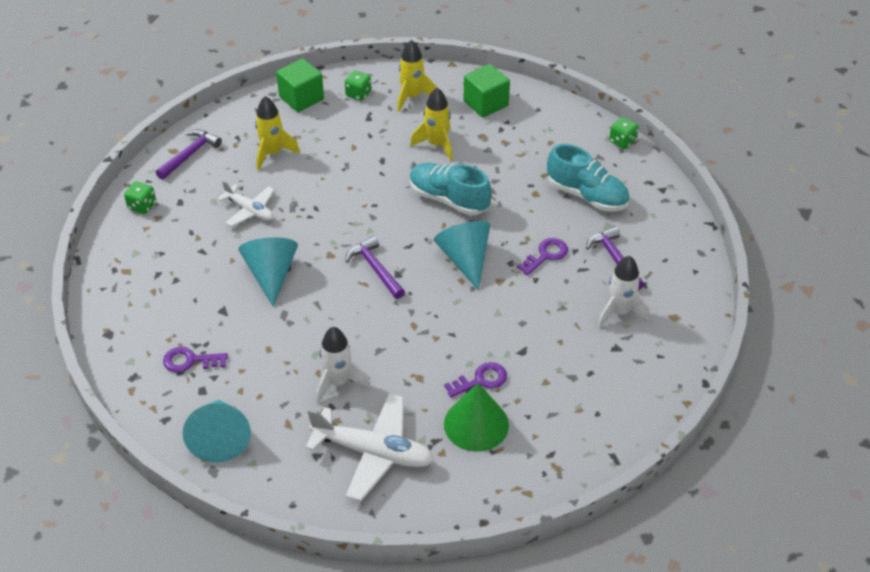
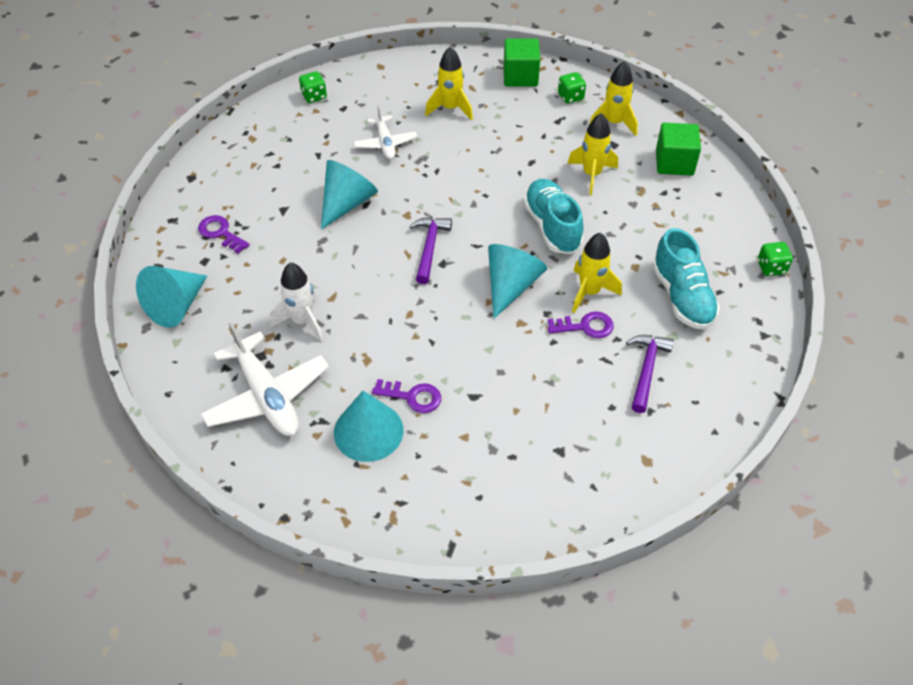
camera: 40 degrees right, 5 degrees up
(190, 154) = (389, 76): purple hammer -> none
(476, 424) = (368, 431): green cone -> turquoise cone
(523, 230) = (589, 292): none -> yellow rocket
(619, 312) = (598, 421): white rocket -> none

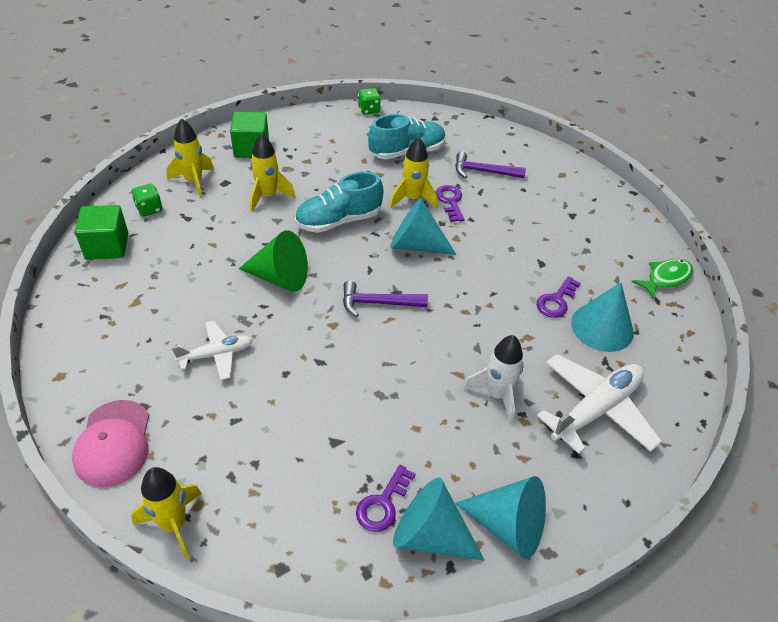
camera: 100 degrees left, 5 degrees down
(314, 96) = (113, 443): green dice -> pink cap
(347, 203) = (319, 379): turquoise cone -> turquoise cone (430, 535)
(413, 397) = (556, 301): purple key -> purple key turned 150 degrees counterclockwise
(435, 525) = (665, 278): none -> green fish
(450, 108) = (157, 301): yellow rocket -> yellow rocket (173, 524)
(471, 181) = (280, 277): none -> green cone

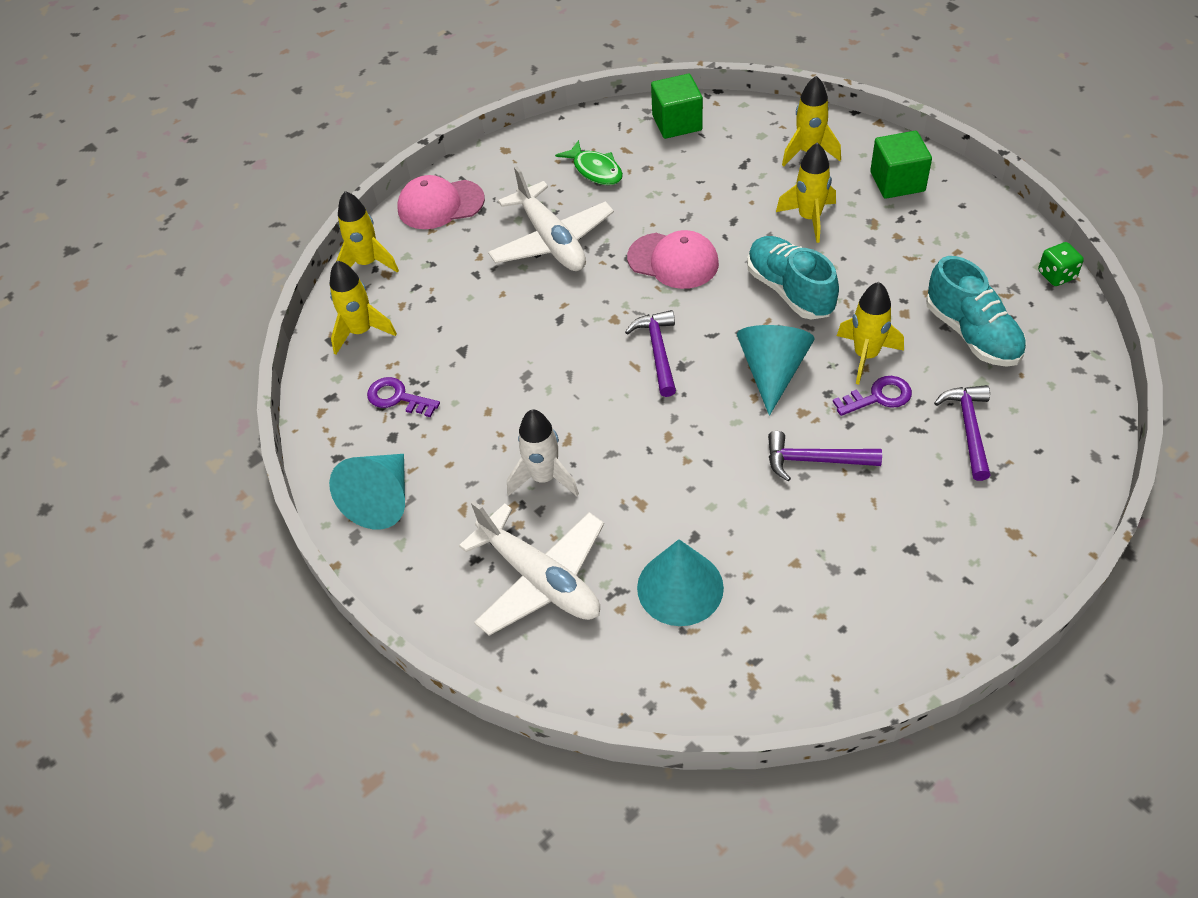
camera: 90 degrees right, 5 degrees up
(149, 209) = (746, 133): green dice -> none
(216, 354) = (552, 240): white plane -> white plane, size x1.69
(279, 535) = (361, 332): none -> yellow rocket
(280, 277) = (673, 261): green cone -> pink cap
(430, 535) = (368, 438): turquoise cone -> none
(499, 241) = (814, 460): none -> purple hammer
(556, 301) = (714, 532): purple key -> none
(665, 278) = (806, 675): green fish -> green fish (595, 170)

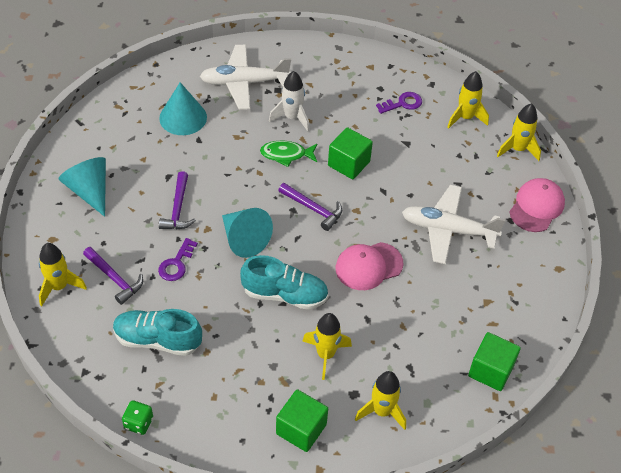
camera: 125 degrees right, 0 degrees up
(382, 500) = (347, 65): turquoise cone -> turquoise cone (89, 191)
(555, 373) = (349, 163): none -> green cube
(595, 170) = (489, 294): green fish -> green fish (286, 155)
(814, 460) = (178, 209): purple hammer -> purple hammer turned 135 degrees clockwise
(865, 355) = (204, 283): yellow rocket -> yellow rocket (59, 287)

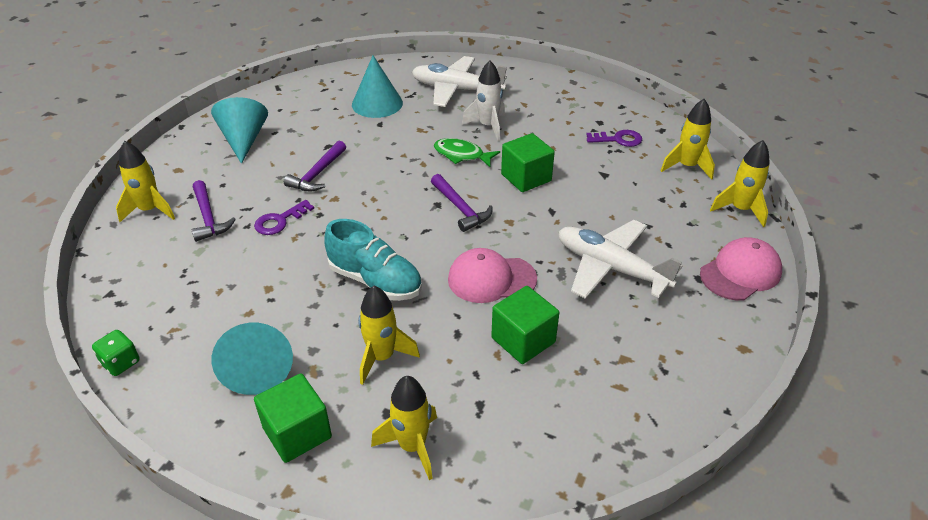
camera: 25 degrees right, 10 degrees down
(157, 340) = (206, 285): turquoise shoe -> none
(244, 239) = (366, 217): turquoise cone -> turquoise cone (257, 368)
(491, 370) = (589, 444): green cube -> green cube (523, 340)

